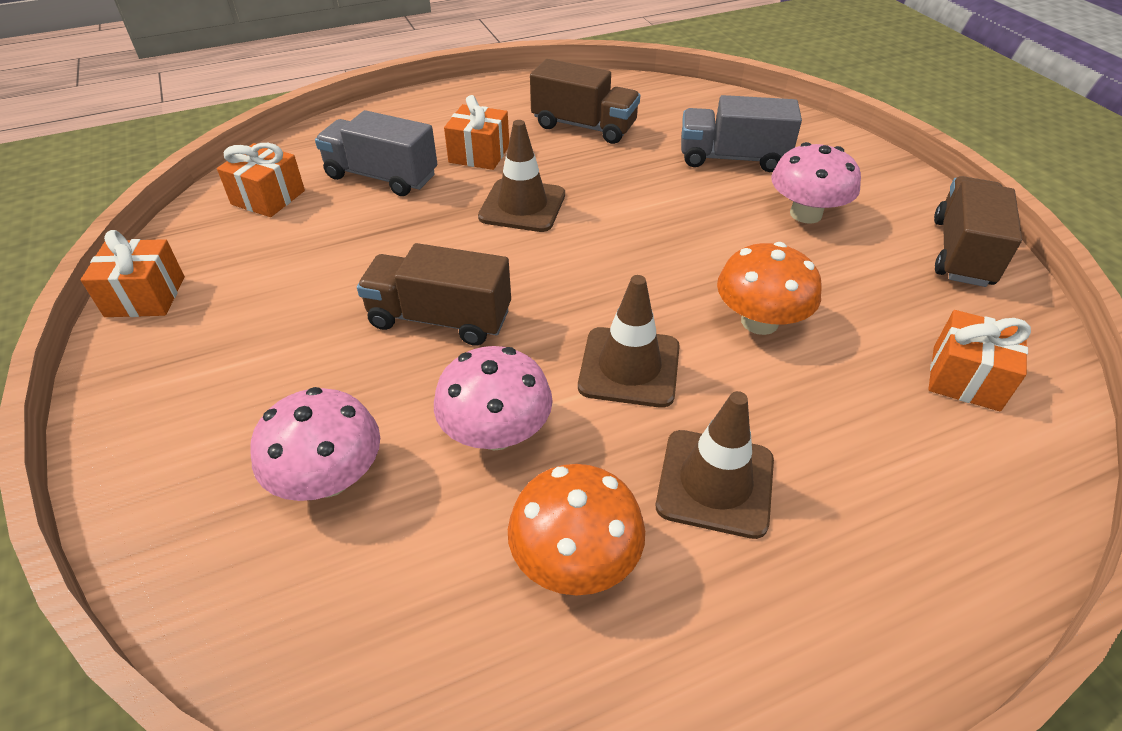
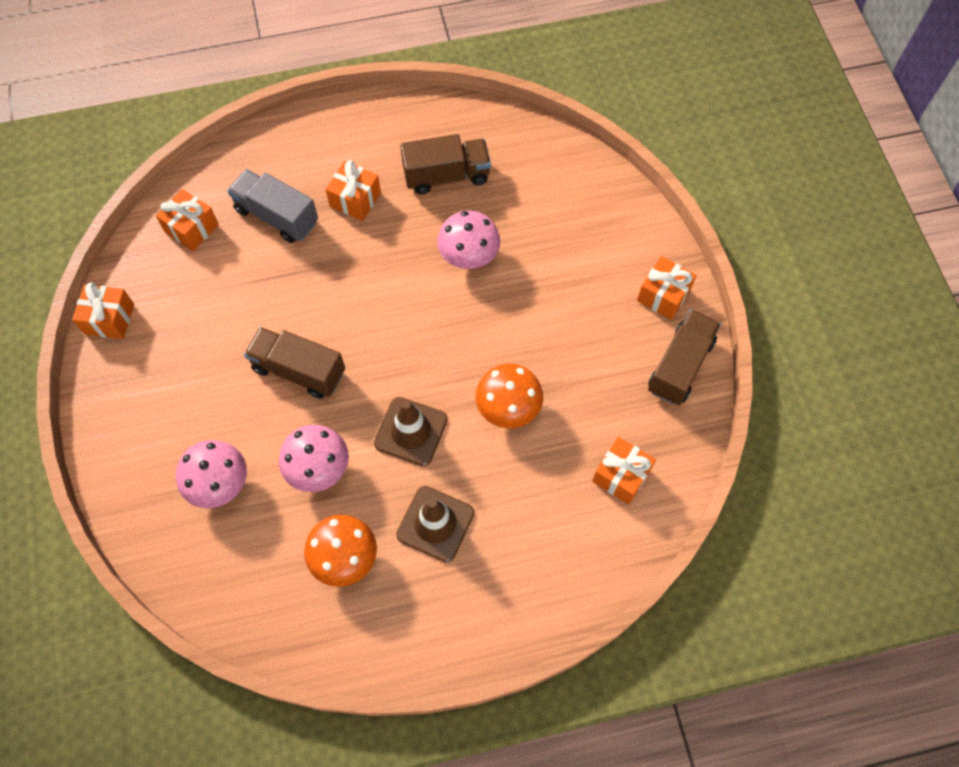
camera: 10 degrees right, 20 degrees up
(522, 206) = (376, 266): brown traffic cone -> none
(584, 126) = (446, 175): brown truck -> brown truck turned 45 degrees counterclockwise
(732, 158) = (553, 235): grey truck -> none
(806, 214) = (584, 308): pink mushroom -> pink mushroom (469, 255)
(895, 193) = (663, 295): none -> orange gift

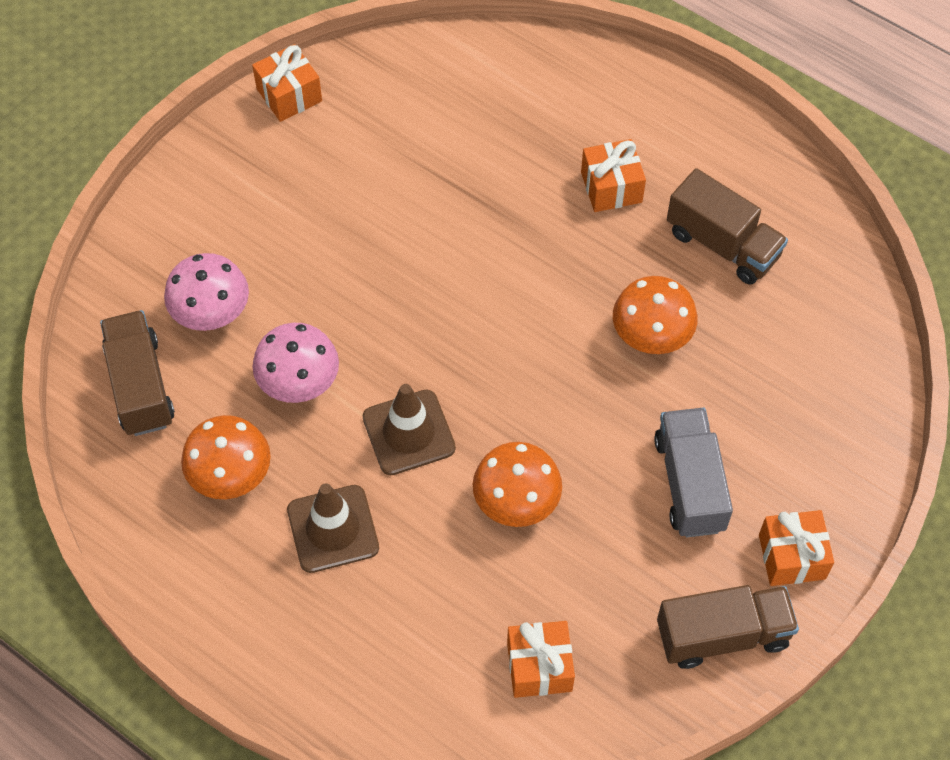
camera: 50 degrees right, 5 degrees down
(191, 228) = (442, 81): orange gift -> none
(277, 216) = (525, 137): grey truck -> grey truck (689, 484)
(299, 371) = (382, 286): brown truck -> brown truck (140, 386)
(469, 255) = (651, 335): pink mushroom -> orange mushroom

